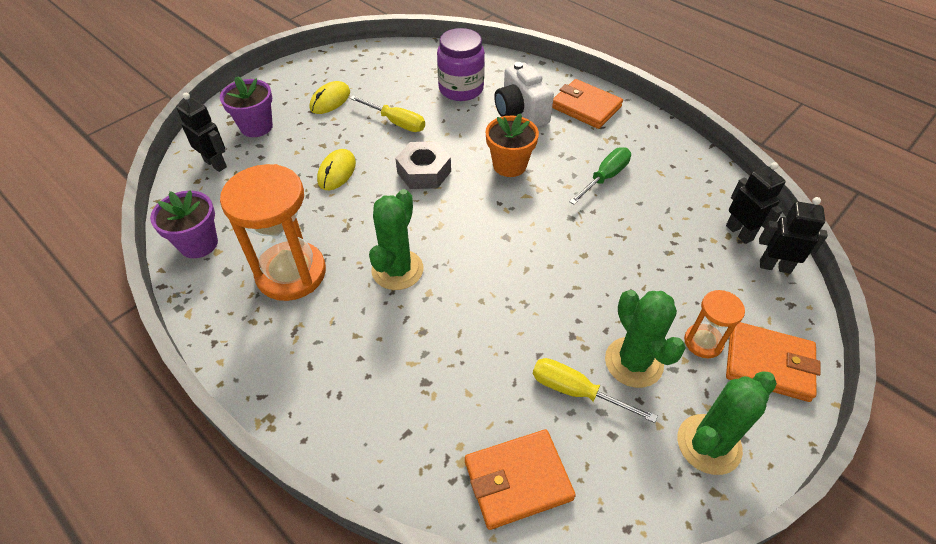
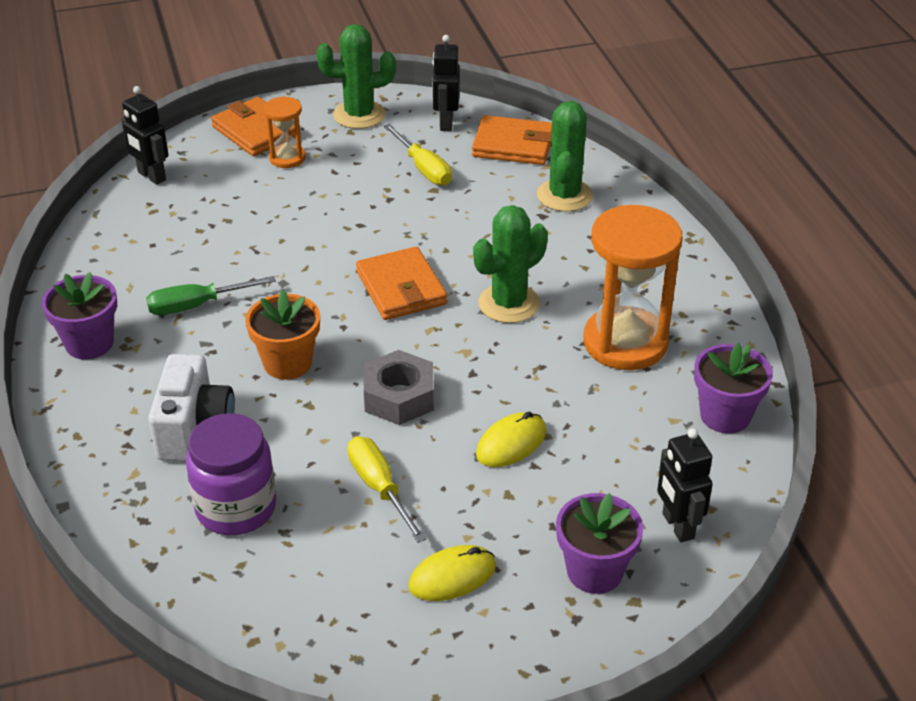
camera: 150 degrees left, 10 degrees down
(585, 107) = (102, 400): orange wallet -> orange wallet (401, 288)
(633, 131) = (89, 343): none -> purple flower pot
(633, 362) = (358, 167): green cactus -> green cactus (564, 195)
(739, 232) = (139, 208): black robot -> black robot (445, 123)

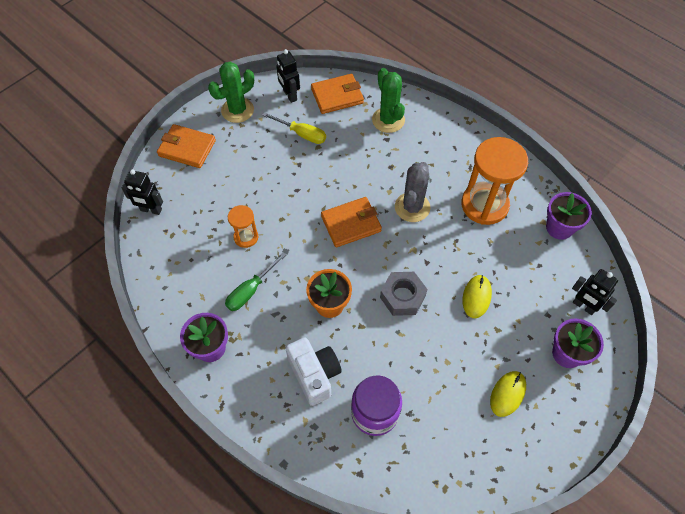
camera: 30 degrees left, 20 degrees up
(287, 158) = (220, 160): orange hourglass -> orange hourglass (246, 237)
(379, 488) = (435, 360): yellow screwdriver -> none
(401, 288) = (351, 223): orange wallet -> orange wallet turned 60 degrees counterclockwise
(509, 304) = (412, 207): green cactus -> grey cactus

